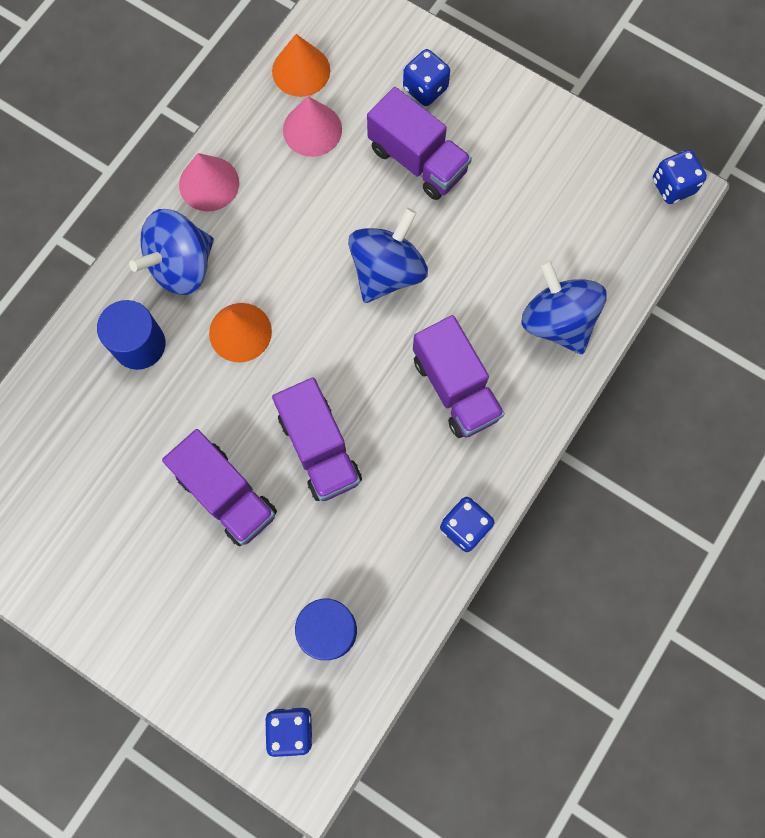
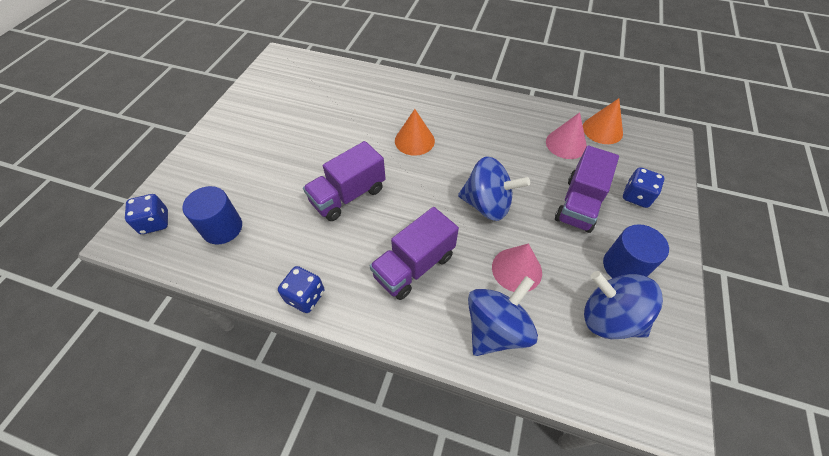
camera: 75 degrees right, 20 degrees down
(139, 344) = (391, 101): blue cylinder -> blue cylinder (624, 266)
(181, 266) = (446, 107): blue spinning top -> blue spinning top (609, 318)
(209, 183) = (502, 107): pink cone -> pink cone (516, 269)
(227, 494) = (309, 157): purple truck -> none
(673, 186) = (675, 407): blue dice -> none

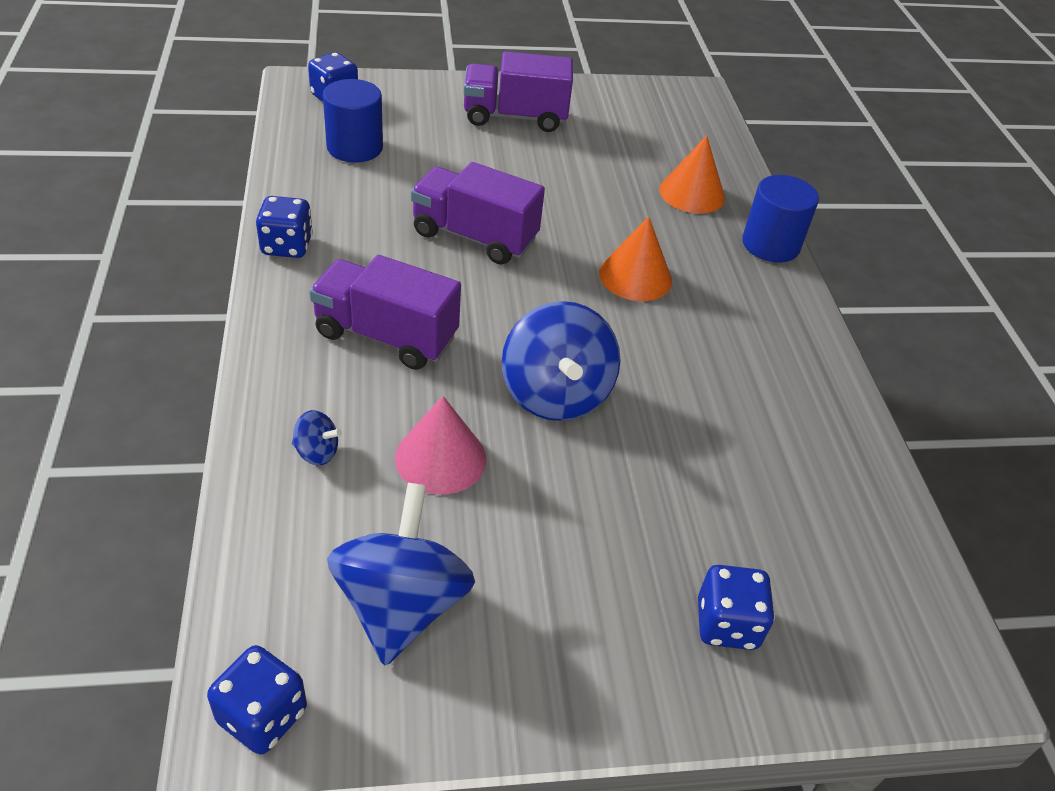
camera: 60 degrees right, 10 degrees down
(496, 329) = (317, 452): blue spinning top -> blue spinning top, size x0.44
(566, 144) = (789, 483): pink cone -> none
(579, 204) = (641, 526): purple truck -> purple truck (515, 117)
(602, 130) = (882, 541): orange cone -> orange cone (692, 193)
(624, 266) = (529, 618): blue cylinder -> blue cylinder (770, 244)
(668, 404) = (262, 716): none -> blue dice

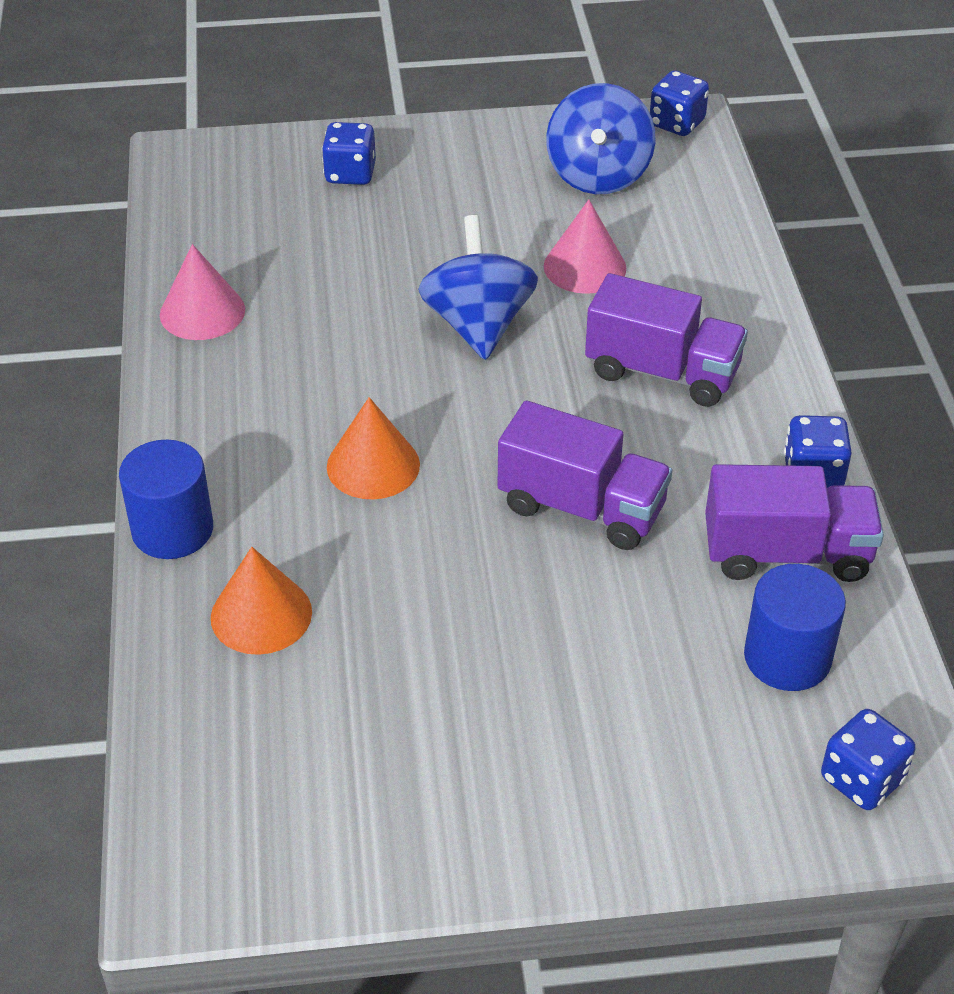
camera: 175 degrees left, 0 degrees up
(317, 452) = (696, 266): blue spinning top -> none
(515, 117) = (539, 764): purple truck -> purple truck (786, 553)
(827, 426) = (202, 312): none -> pink cone

